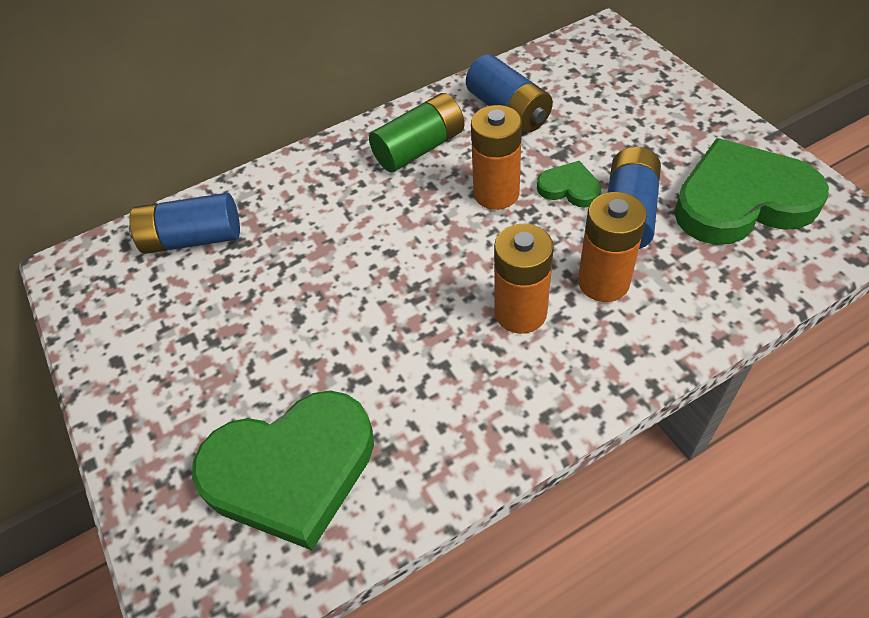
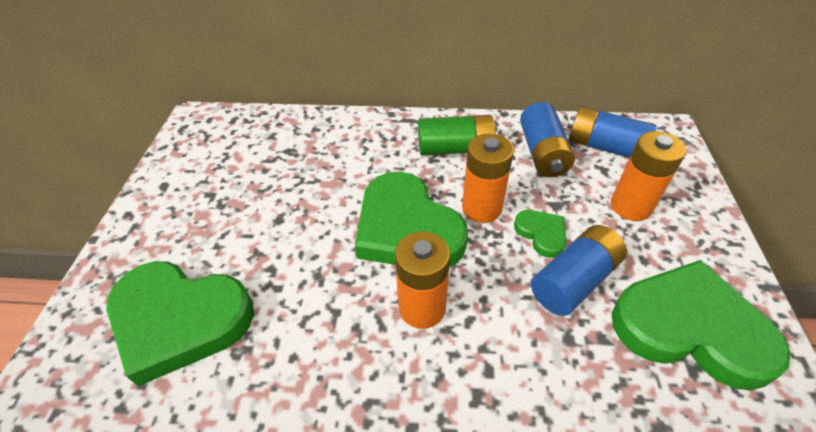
camera: 30 degrees right, 5 degrees down
(193, 239) = (269, 135): blue battery -> blue battery (604, 146)
(442, 251) = (407, 228): none -> green heart
(603, 282) = (506, 324): orange battery -> orange battery (631, 206)

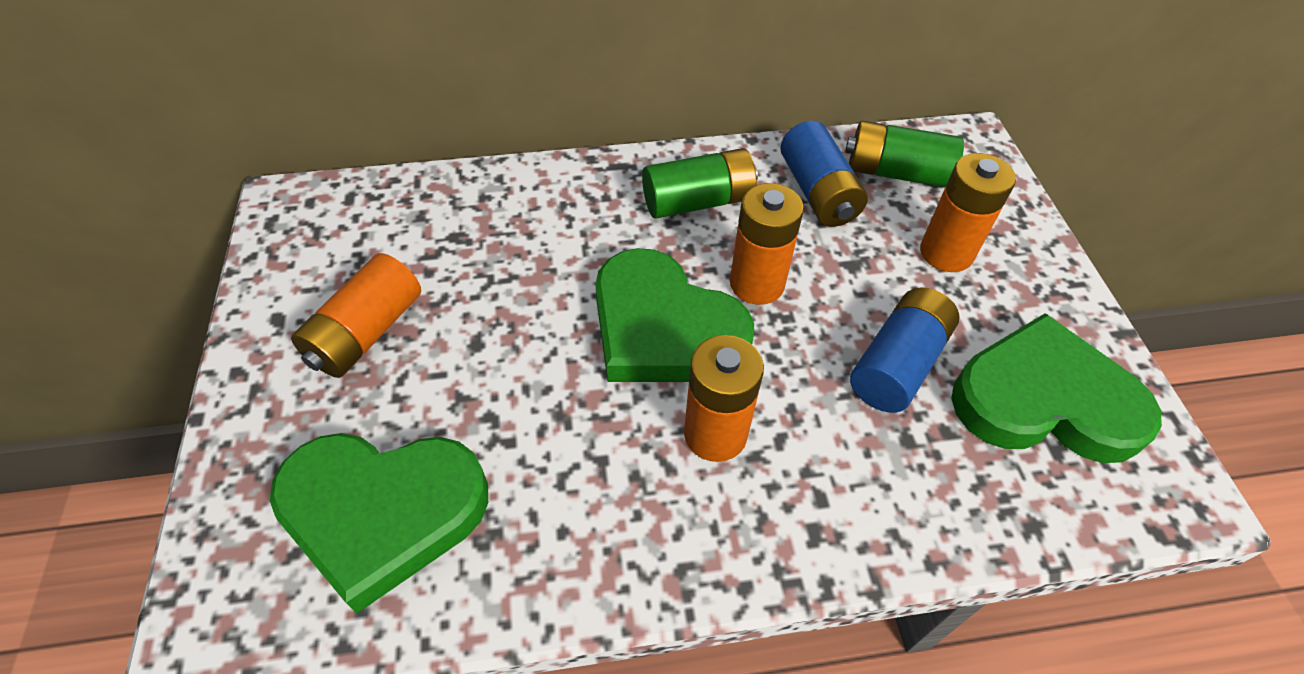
camera: 15 degrees left, 5 degrees up
(213, 202) = (366, 332): none -> orange battery
(541, 234) = (843, 308): green heart -> none
(604, 146) = (896, 172): blue battery -> green battery

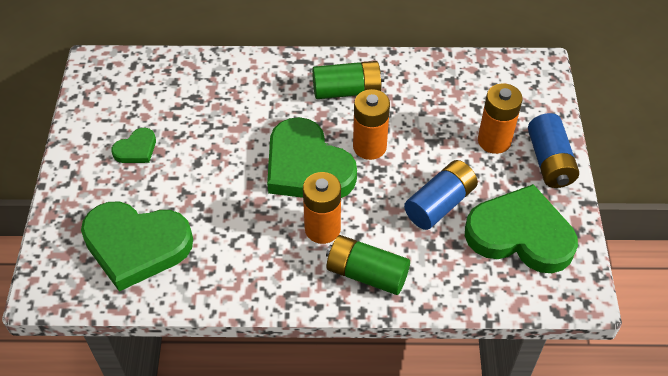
camera: 10 degrees right, 0 degrees up
(366, 332) = (136, 149): orange battery -> green heart
(818, 192) = (425, 92): blue battery -> blue battery (549, 161)
(896, 172) = (481, 84): green battery -> green battery (366, 274)

